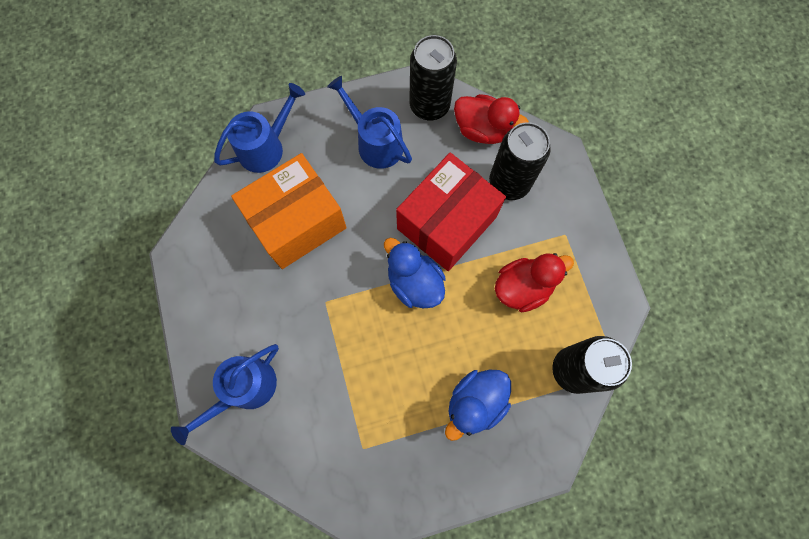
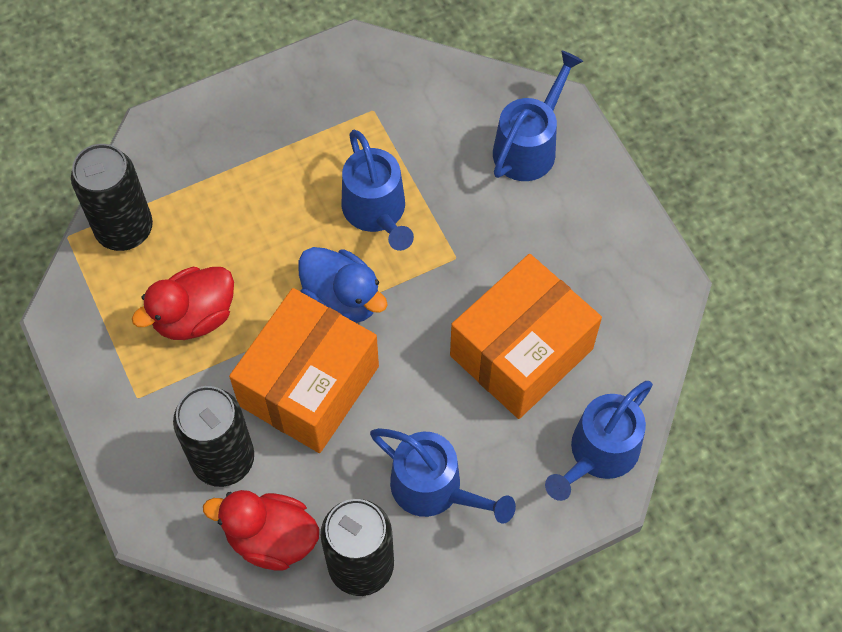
camera: 170 degrees right, 10 degrees down
(377, 350) = (377, 212): none -> blue watering can
(446, 223) = (309, 386): red box -> orange box
(475, 403) = (245, 175): blue duck -> none

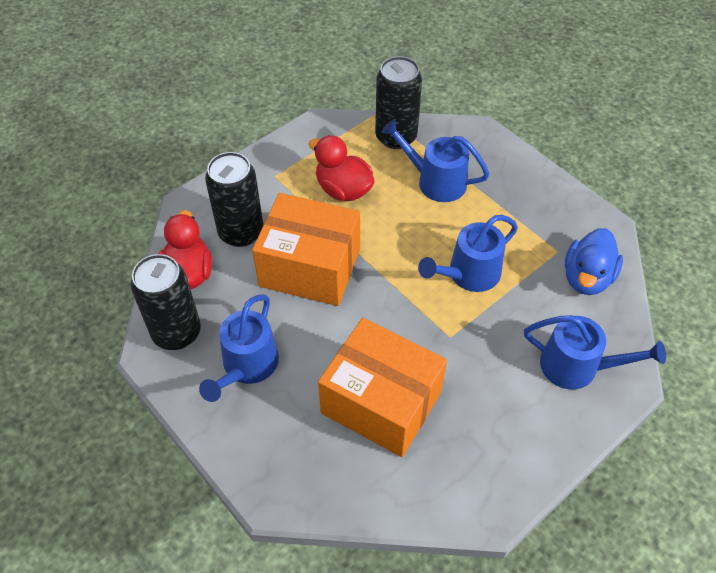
camera: 75 degrees right, 10 degrees down
(342, 299) = (386, 270): blue duck -> blue duck (587, 278)
(598, 454) = (305, 482): blue watering can -> blue watering can (435, 181)

